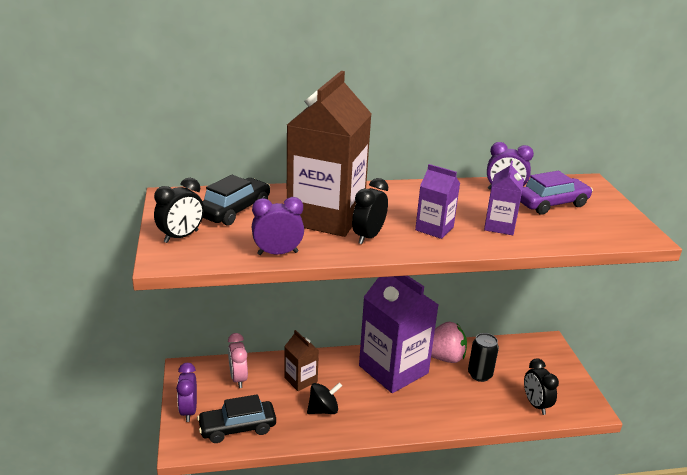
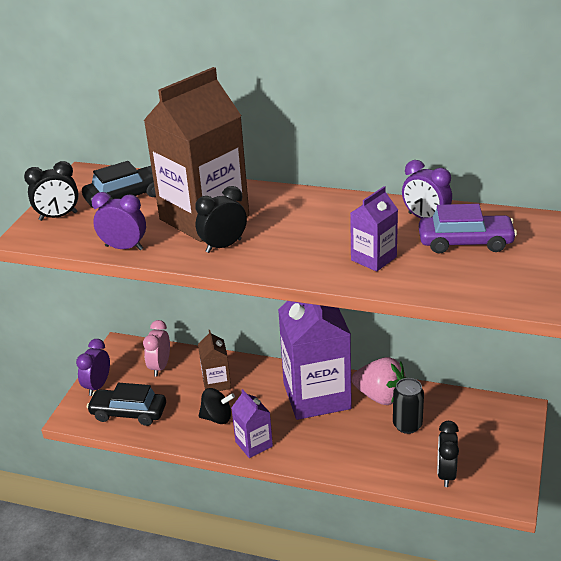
camera: 30 degrees right, 5 degrees up
(434, 228) = (299, 249): purple carton -> purple carton (254, 444)

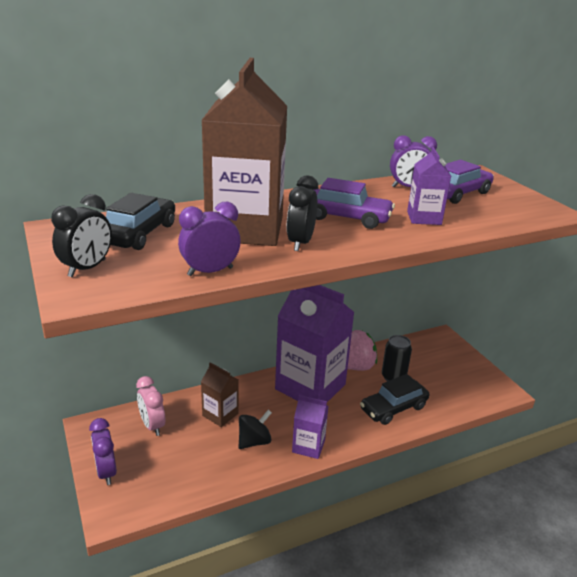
camera: 45 degrees left, 5 degrees down
(128, 413) = (168, 479): black car -> black car (393, 408)
(303, 234) = (347, 218): none -> purple car
(446, 474) = (454, 396): black clock -> none

